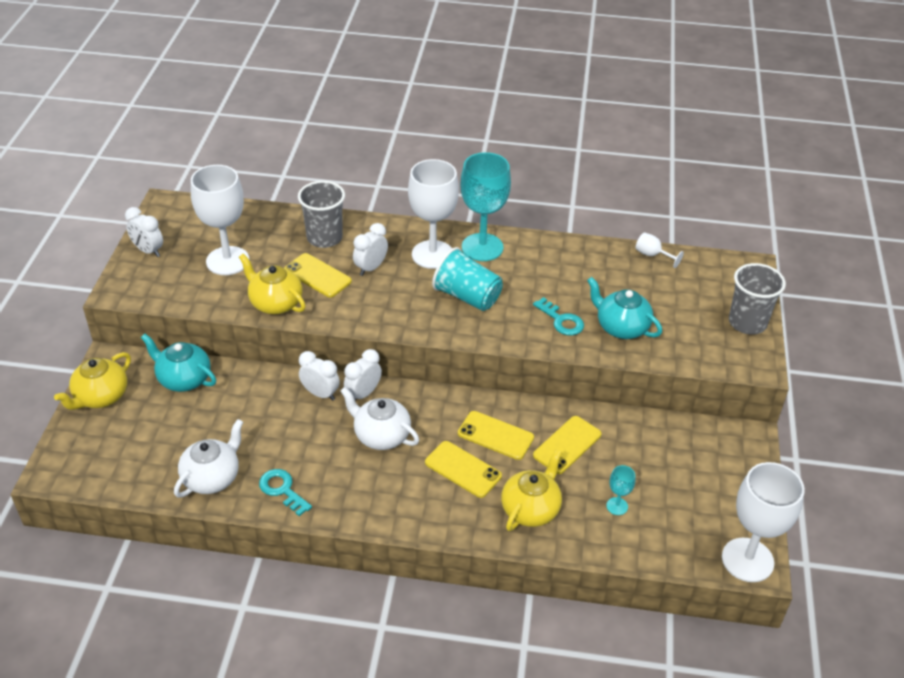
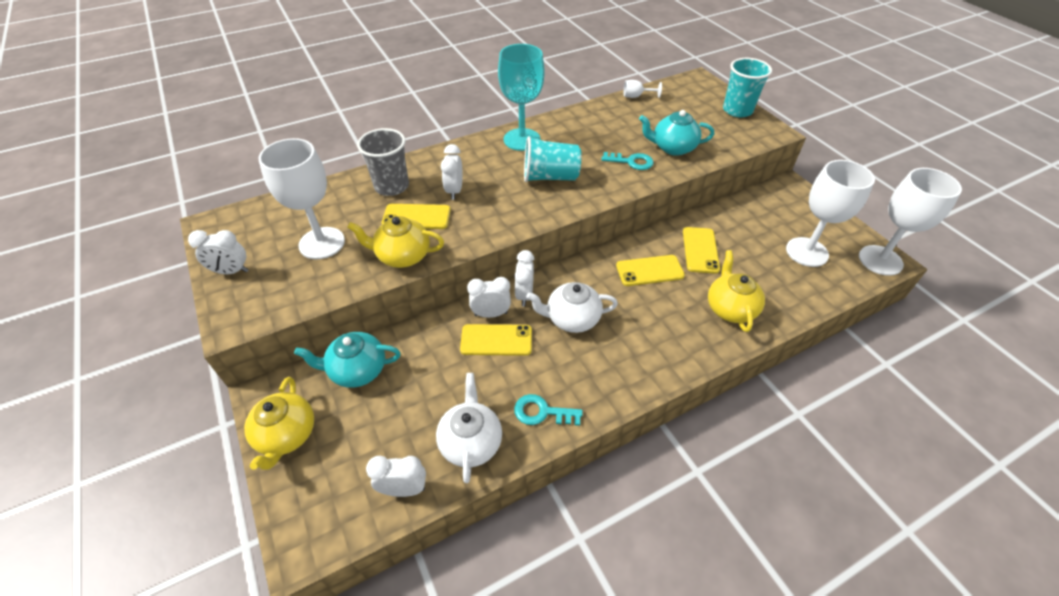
camera: 35 degrees left, 5 degrees up
(140, 479) = (404, 489): none -> white clock
(432, 254) = (491, 160): white goblet -> white goblet (807, 252)
(463, 469) = (656, 308): yellow phone -> yellow phone (496, 340)
(617, 506) = (775, 272): turquoise goblet -> none
(747, 323) = (737, 110): grey cup -> turquoise cup

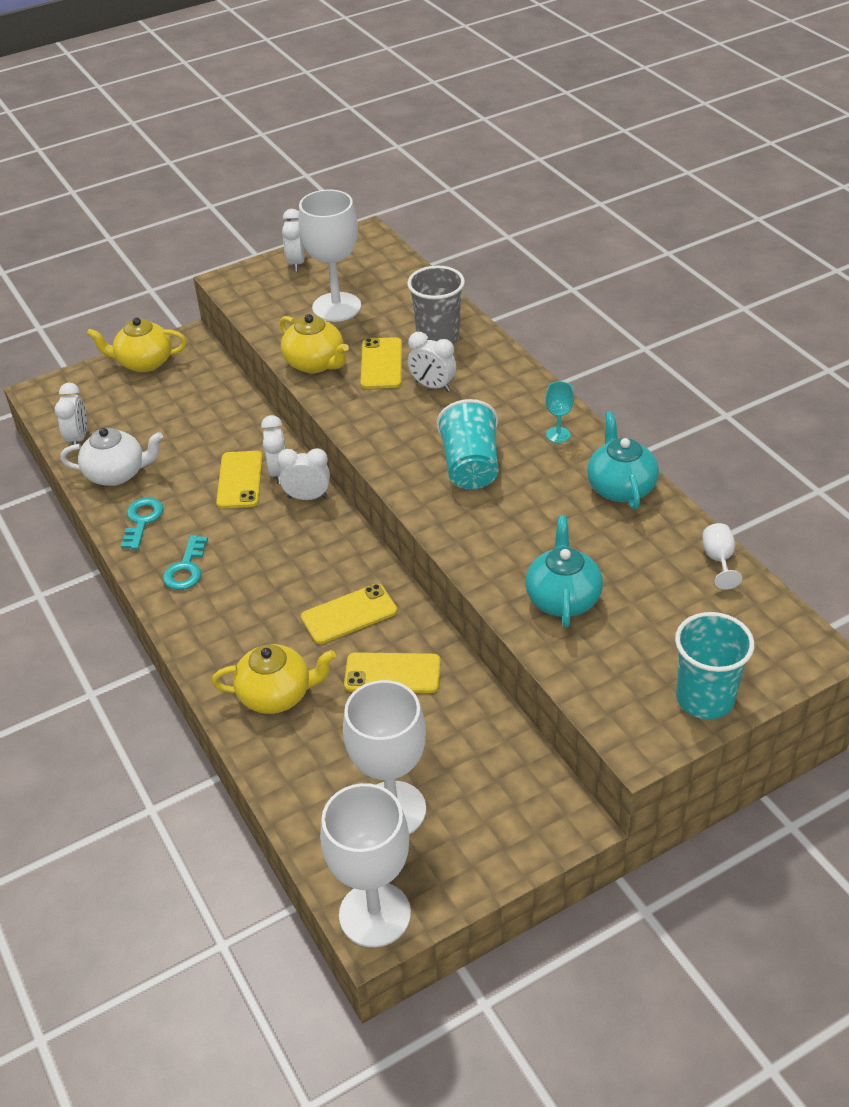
camera: 90 degrees right, 5 degrees down
(357, 370) = (210, 389): turquoise teapot -> turquoise teapot (620, 487)
(402, 256) = (315, 363): yellow teapot -> yellow teapot turned 135 degrees clockwise
(454, 191) = (432, 386): white clock -> white clock turned 150 degrees counterclockwise
(522, 139) = (558, 435): turquoise goblet -> turquoise goblet, size x0.44
(572, 319) = (267, 539): white teapot -> none
(631, 162) = (517, 549): turquoise key -> turquoise key (186, 568)
(649, 271) = (349, 614): yellow phone -> yellow phone turned 75 degrees clockwise

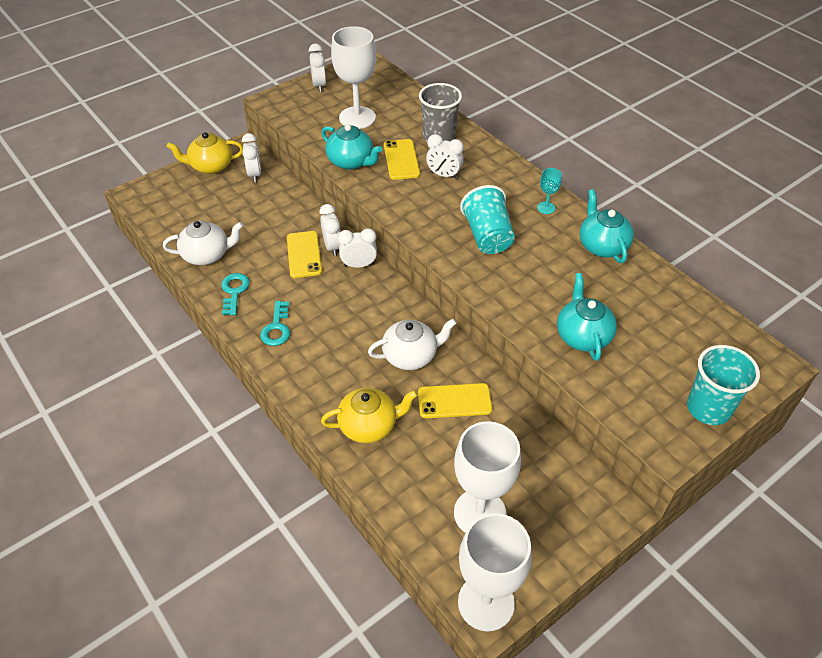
camera: 10 degrees left, 5 degrees up
(78, 438) = (171, 228): white clock -> white clock (255, 174)
(315, 363) = (351, 162): yellow teapot -> turquoise teapot
(349, 614) = (411, 356): yellow phone -> white teapot
(718, 560) = (688, 298): white goblet -> none

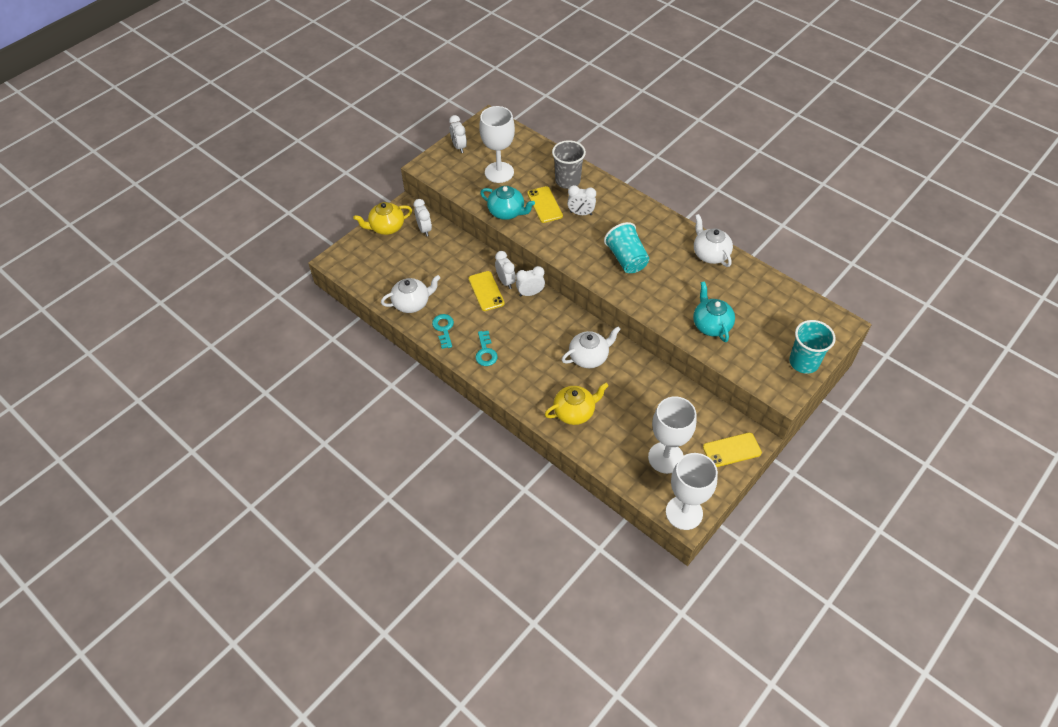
camera: 10 degrees left, 5 degrees up
(454, 401) = (629, 385): yellow phone -> yellow phone (732, 450)
(546, 208) = (663, 229): turquoise goblet -> none
(602, 246) = (710, 254): turquoise teapot -> white teapot

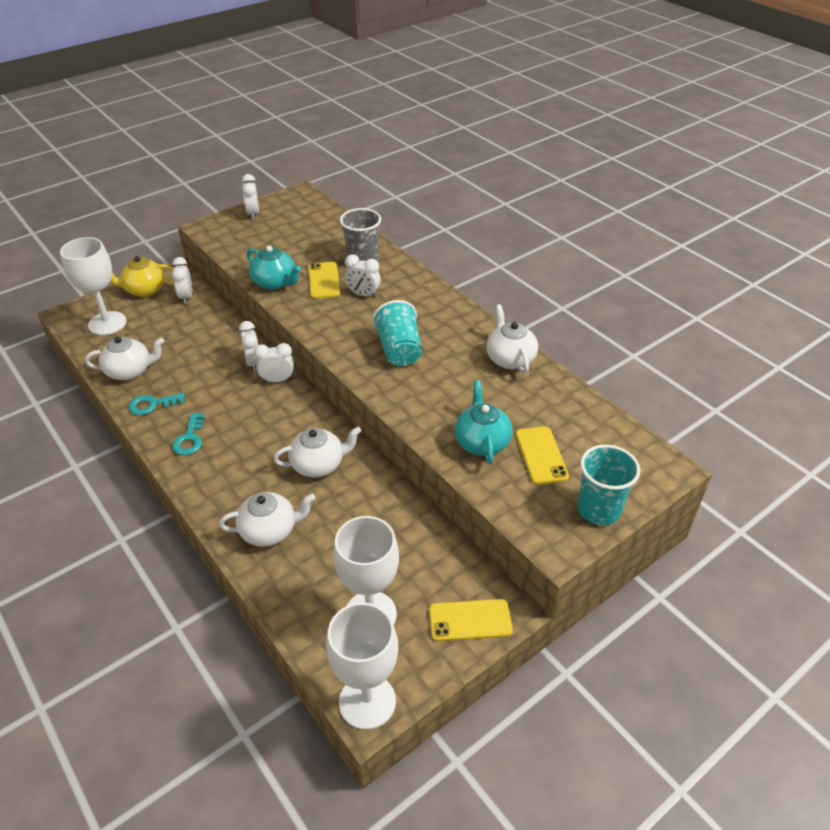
camera: 10 degrees right, 10 degrees down
(444, 329) = (152, 404): turquoise key -> turquoise key turned 105 degrees counterclockwise
(486, 291) = (225, 370): yellow phone -> yellow phone (541, 455)
(499, 172) = (286, 243): white goblet -> white goblet (107, 323)
(574, 412) = (269, 530): yellow teapot -> white teapot

